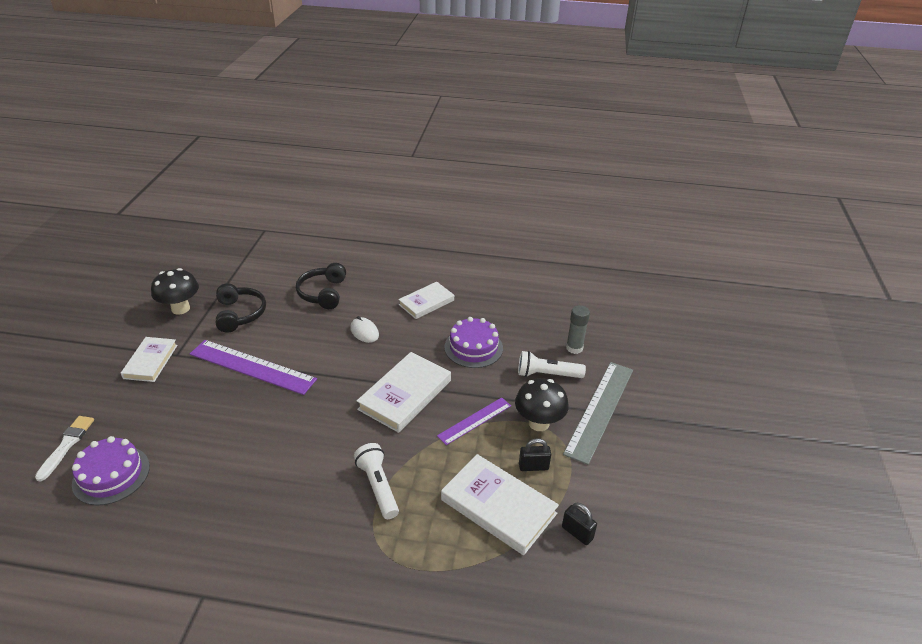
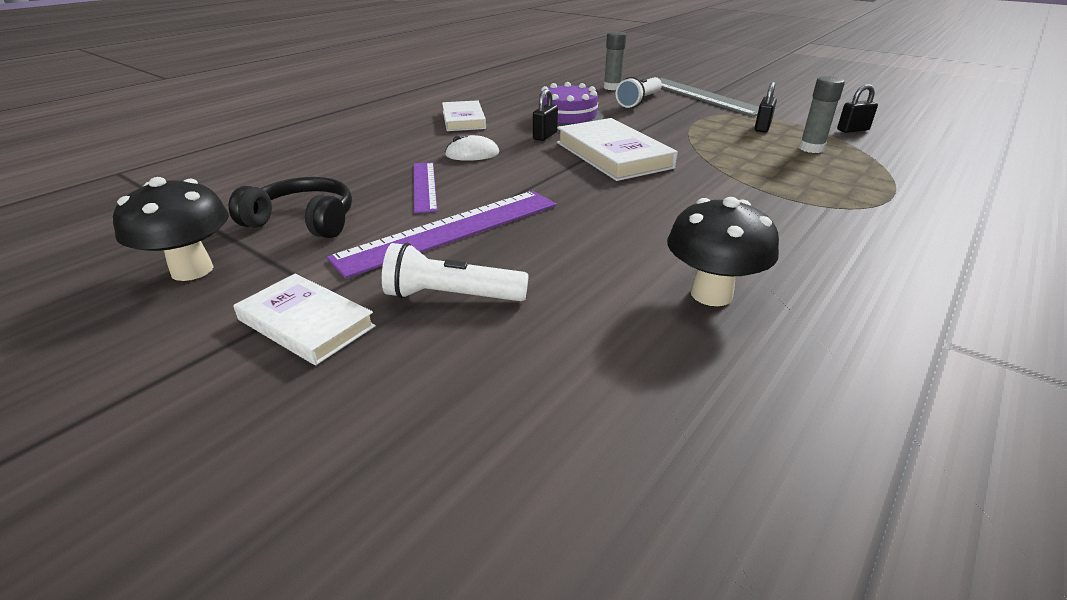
camera: 60 degrees left, 5 degrees down
(66, 445) = (460, 481): white brush -> none
(111, 475) = (612, 414): purple cake -> none
(323, 293) = (354, 161): black headphones -> none
(378, 487) = (759, 192): white flashlight -> white flashlight (452, 296)
(421, 351) = (545, 136): none -> black padlock
(474, 421) = (682, 135): purple ruler -> purple ruler (424, 186)
(498, 506) = (811, 148): white book -> grey glue stick
(539, 423) = (704, 116): black mushroom -> black mushroom (711, 294)

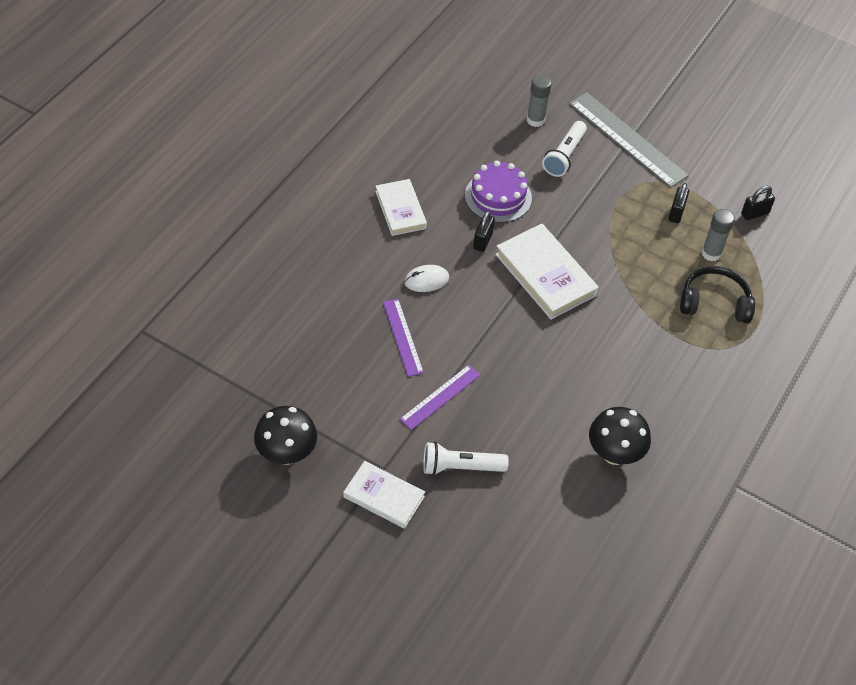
camera: 10 degrees left, 20 degrees up
(303, 221) = (331, 392): black headphones -> black headphones (714, 303)
(450, 230) = (440, 397): purple ruler -> purple ruler, size x0.58

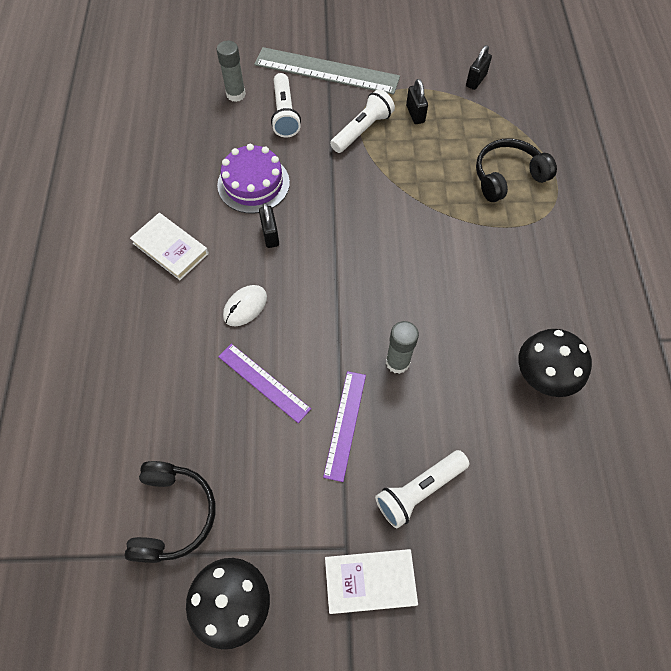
camera: 30 degrees left, 10 degrees up
(283, 380) = (173, 514): none -> black headphones
(545, 275) = (350, 235): white book -> none
(619, 202) = (362, 130): none -> white flashlight
(711, 253) = (470, 134): grey glue stick -> grey glue stick (397, 362)

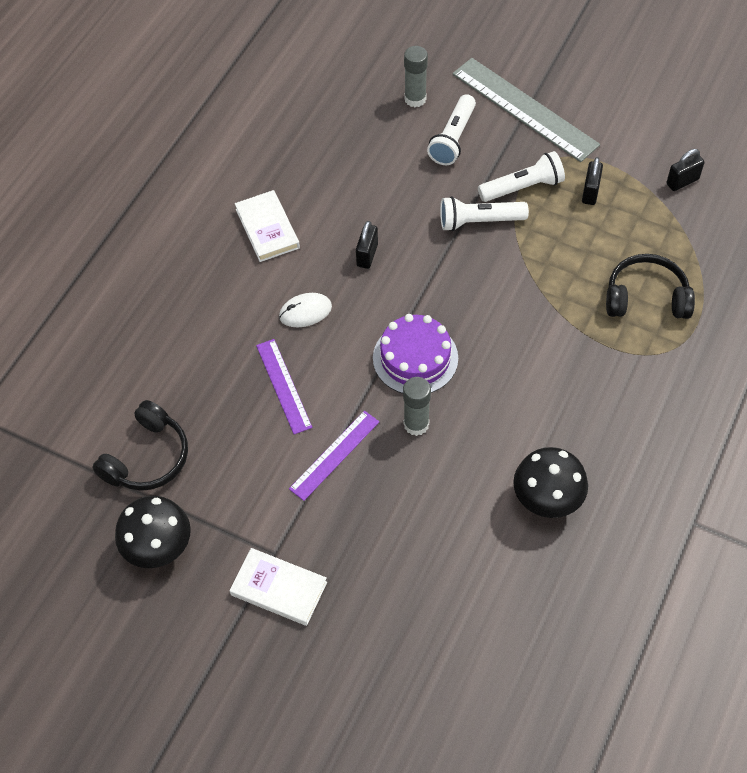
camera: 30 degrees right, 5 degrees down
(253, 184) = (380, 198): purple cake -> purple cake (415, 358)
(419, 490) = (366, 540): white flashlight -> white flashlight (479, 221)

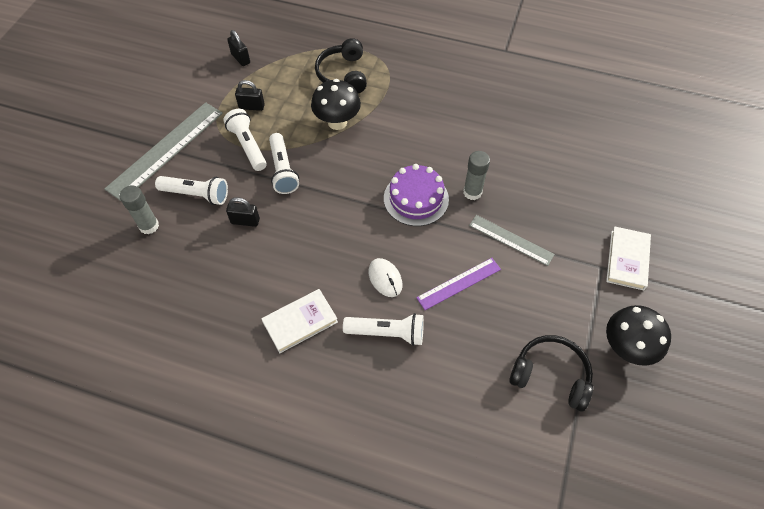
camera: 100 degrees left, 0 degrees up
(236, 306) = (387, 333): none -> white flashlight
(334, 455) = (511, 240): purple ruler -> grey ruler
(367, 255) = (322, 241): black padlock -> black padlock (245, 221)
(546, 501) = (511, 117): black mushroom -> black mushroom (337, 122)

